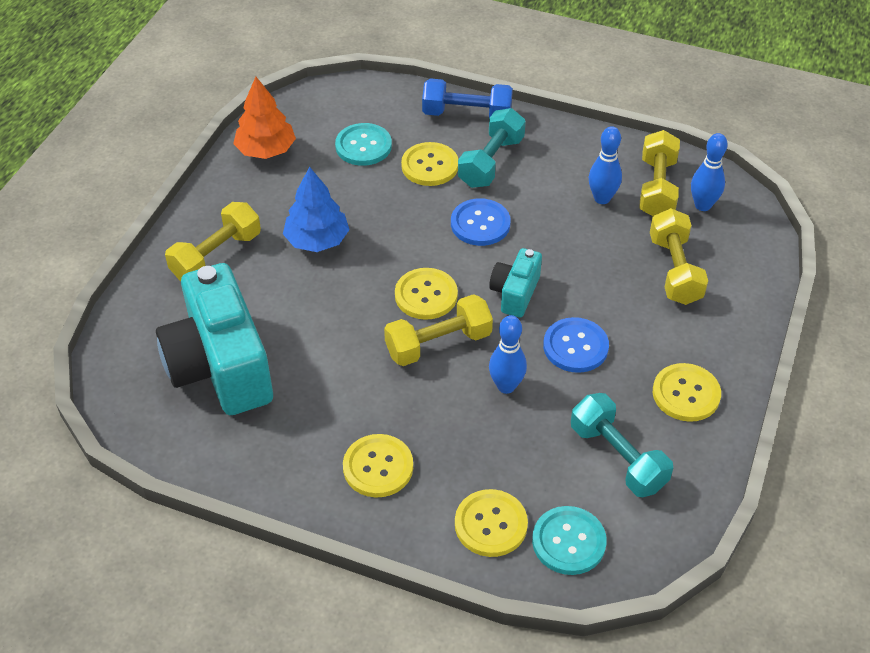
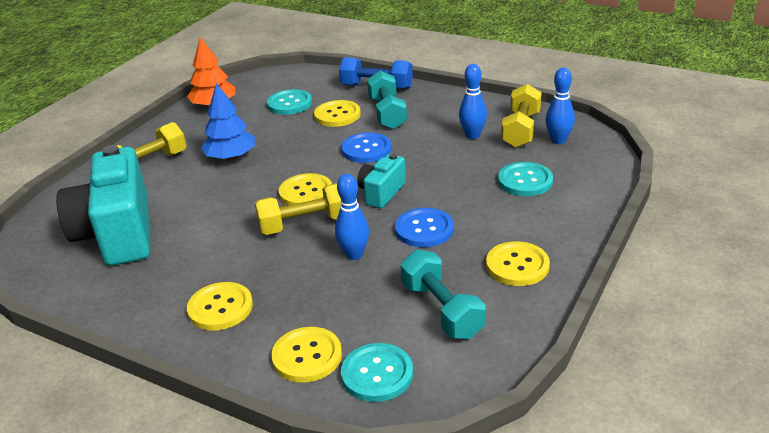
camera: 10 degrees right, 15 degrees down
(491, 162) = (387, 113): turquoise dumbbell -> turquoise dumbbell turned 45 degrees counterclockwise
(674, 270) = (525, 181): yellow dumbbell -> turquoise button

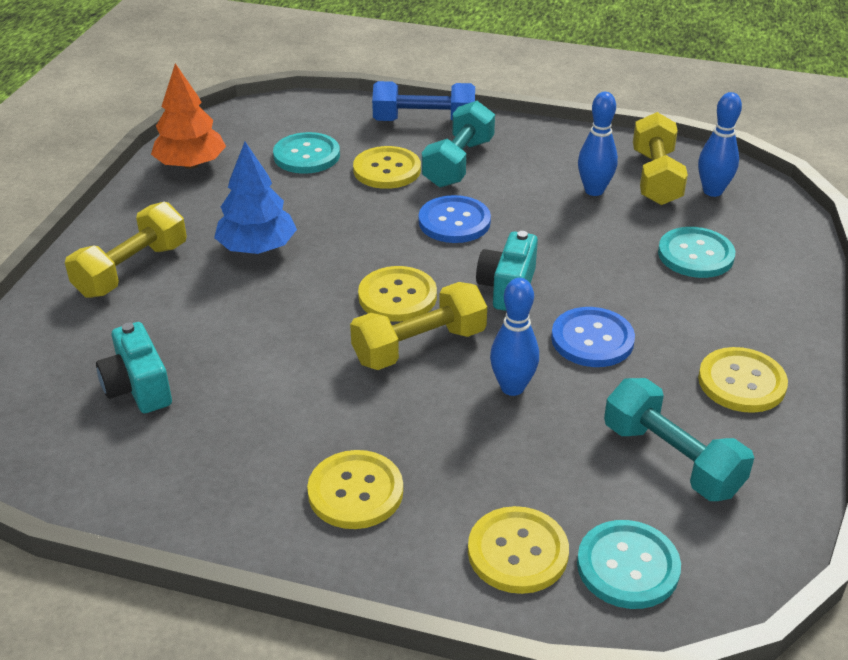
camera: 15 degrees left, 5 degrees up
(118, 233) = (138, 387): turquoise camera -> turquoise camera, size x0.49
(387, 113) = (458, 163): turquoise dumbbell -> turquoise dumbbell turned 45 degrees clockwise

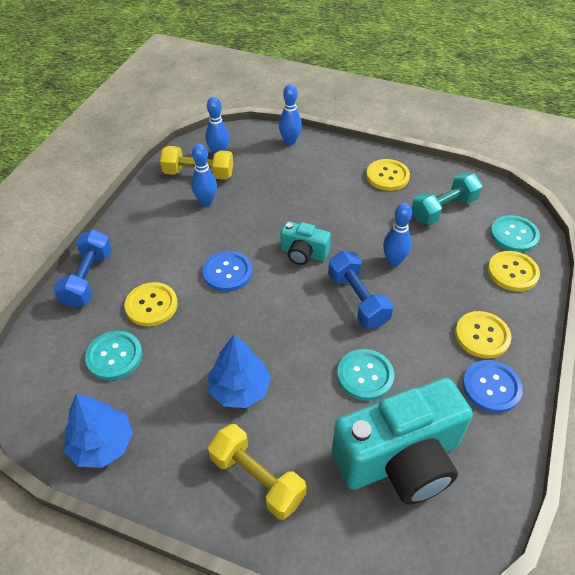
camera: 85 degrees left, 10 degrees up
(138, 387) = (400, 459): turquoise camera -> turquoise camera, size x2.06
(191, 164) = (102, 444): orange tree -> blue tree
(397, 296) = (307, 307): yellow button -> none
(419, 346) = (357, 299): yellow dumbbell -> blue dumbbell
(458, 163) = (154, 264): turquoise dumbbell -> none
(592, 339) = (353, 224): blue button -> blue button (491, 387)
(695, 255) = (280, 172): turquoise button -> turquoise button (365, 375)
(786, 260) = (290, 141): none -> blue bowling pin

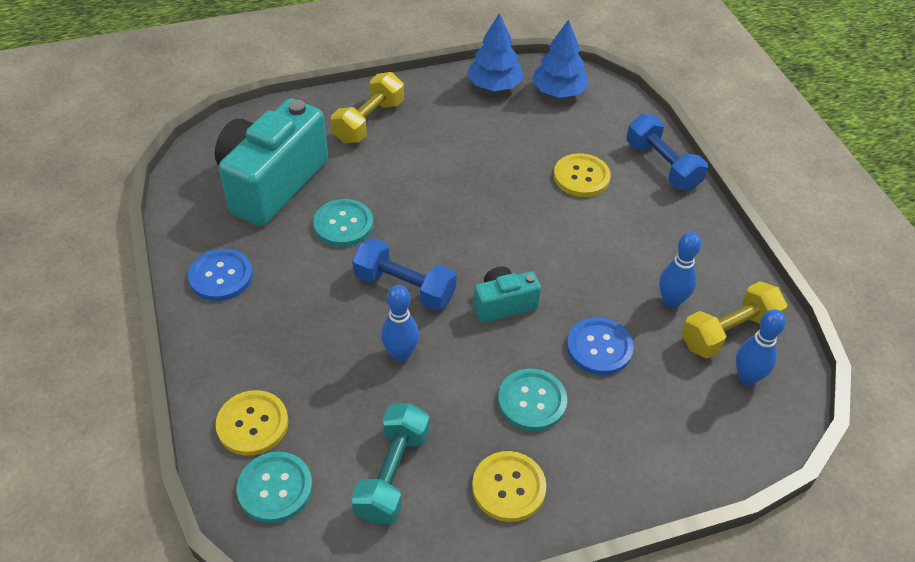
camera: 140 degrees right, 0 degrees up
(114, 356) = (558, 130): turquoise button -> turquoise button (532, 401)
(227, 272) = (554, 241): blue button -> blue button (599, 347)
(239, 389) = (437, 161): blue tree -> blue tree (558, 91)
(257, 479) = (369, 121): yellow dumbbell -> yellow dumbbell turned 60 degrees counterclockwise
(290, 141) = (694, 464): blue bowling pin -> none
(482, 336) = (253, 322): yellow button -> none

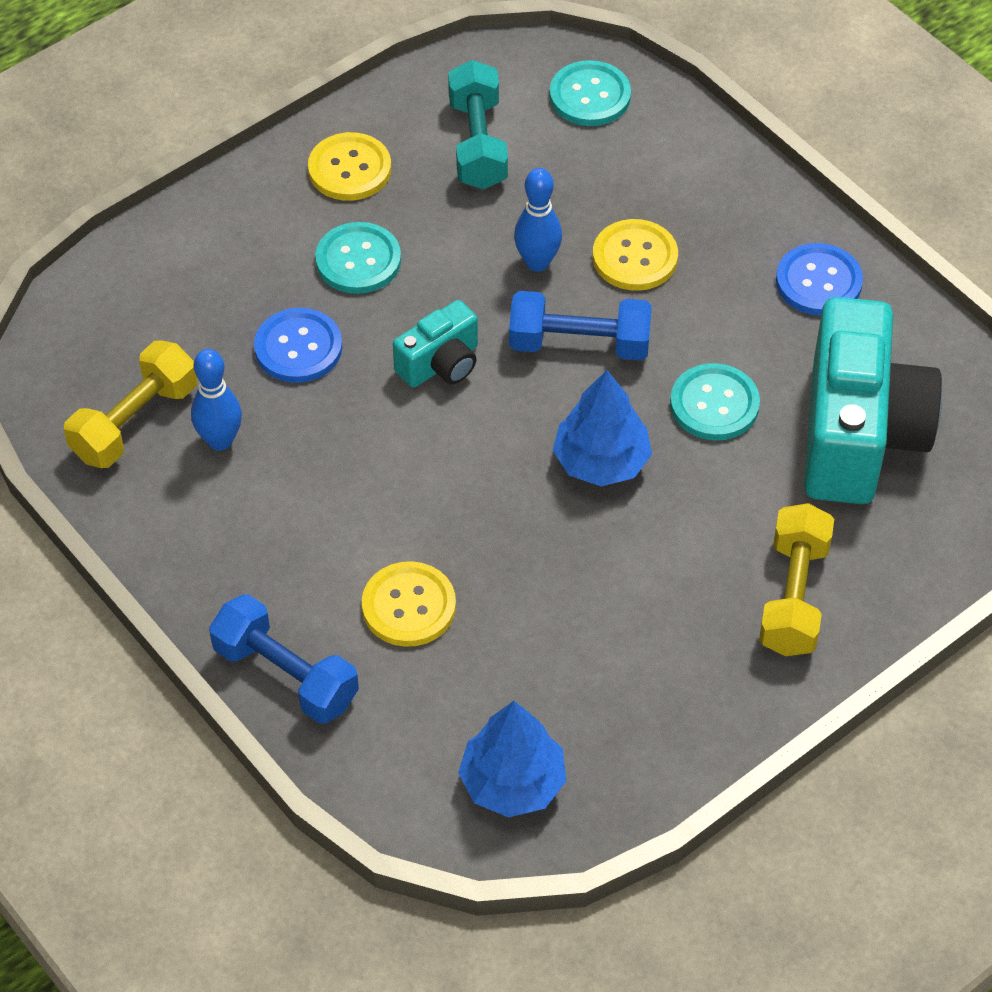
camera: 160 degrees right, 5 degrees up
(252, 424) = (655, 141): yellow button -> yellow button (635, 257)
(494, 85) = (631, 755): blue tree -> blue tree (601, 461)
(747, 377) = (103, 370): blue bowling pin -> none

